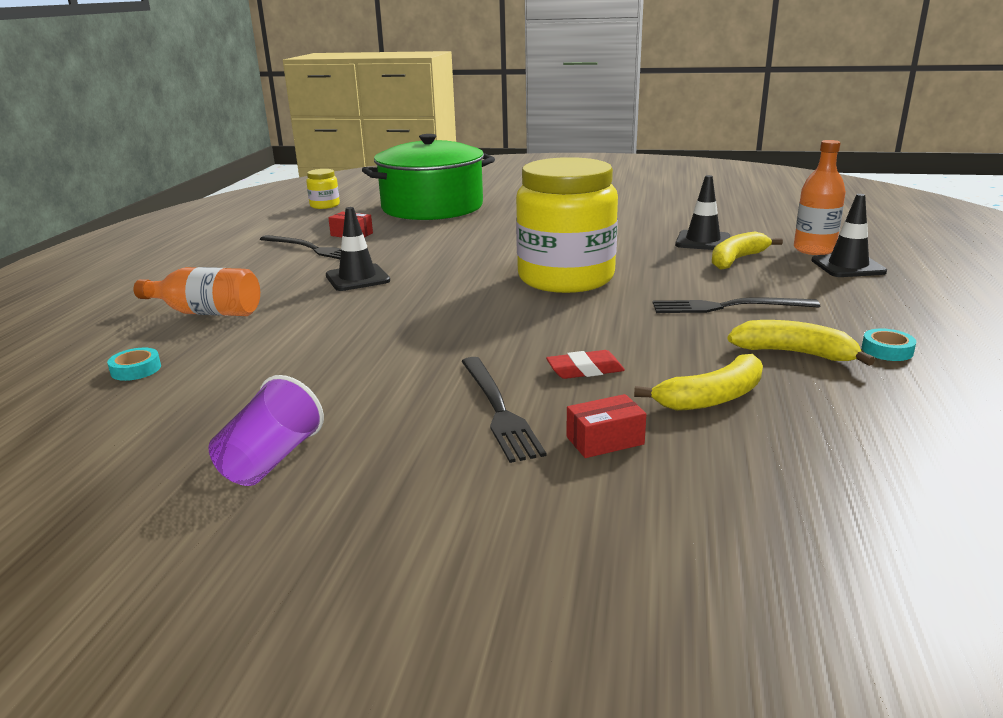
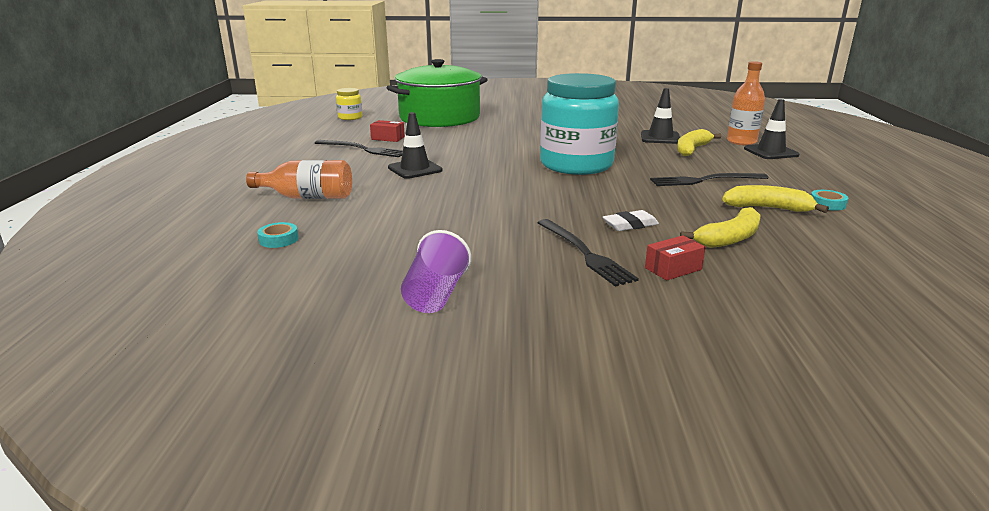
camera: 10 degrees left, 0 degrees up
(566, 278) = (576, 165): yellow jar -> turquoise jar
(585, 370) = (630, 225): red eraser -> white eraser

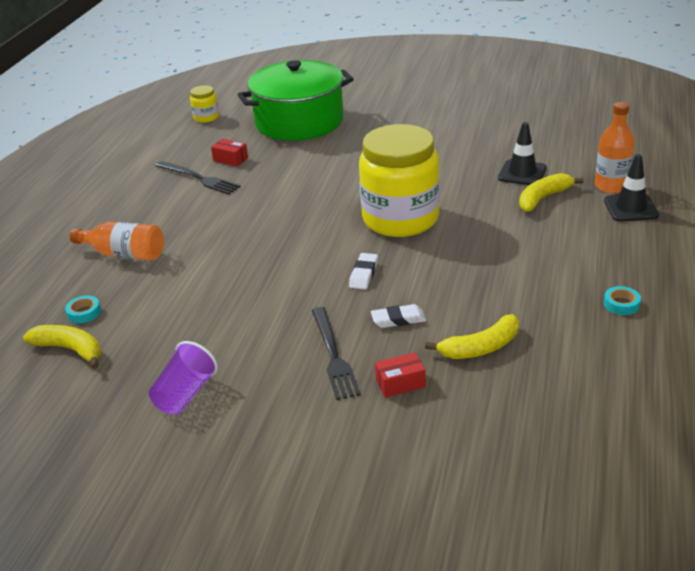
camera: 15 degrees right, 10 degrees up
(415, 169) = (236, 216): black traffic cone -> none
(570, 198) = (364, 274): none -> white eraser
(576, 165) = (400, 219): turquoise jar -> yellow jar
(704, 180) = (519, 255): black fork -> none
(768, 208) = (552, 306): yellow banana -> yellow banana (70, 349)

